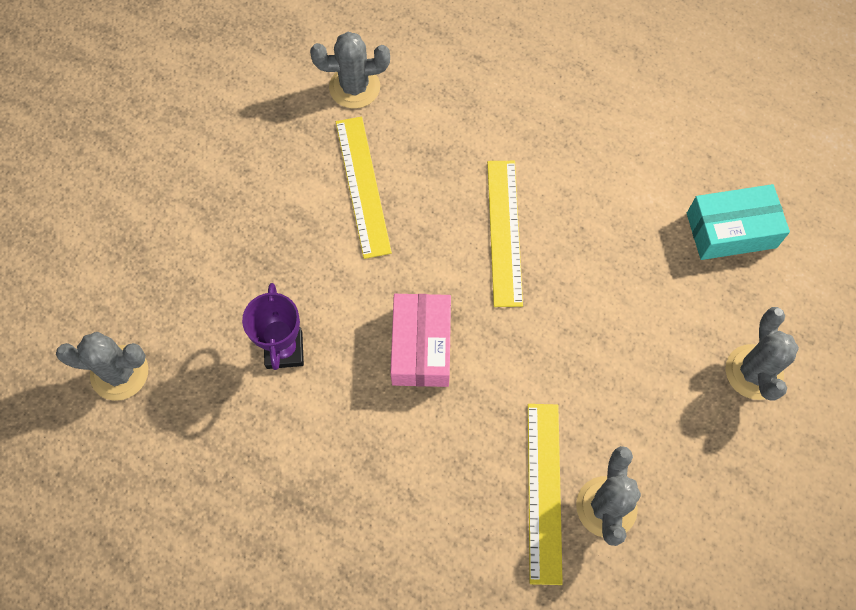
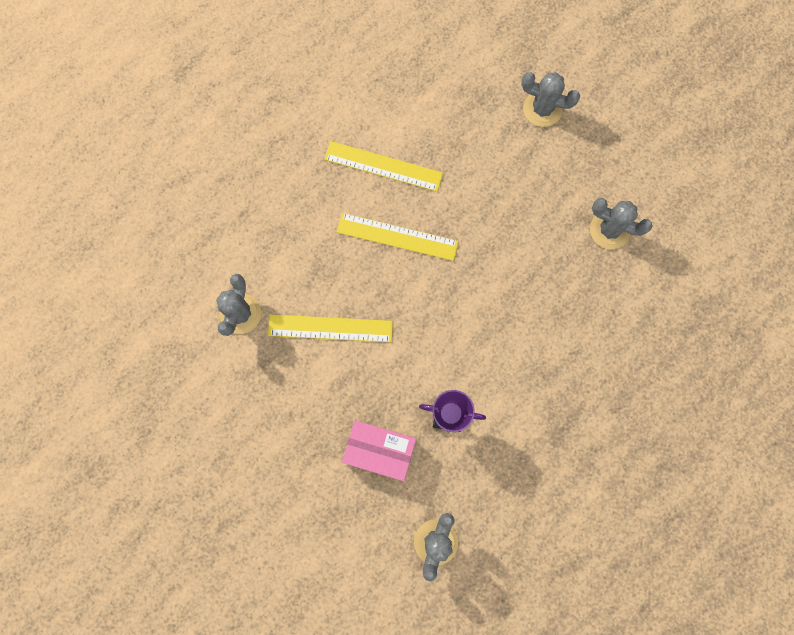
camera: 75 degrees left, 10 degrees up
(421, 346) = (470, 318): pink box -> pink box (379, 451)
(544, 491) = (591, 265): yellow ruler -> yellow ruler (383, 166)
(731, 230) = (438, 86): turquoise box -> none

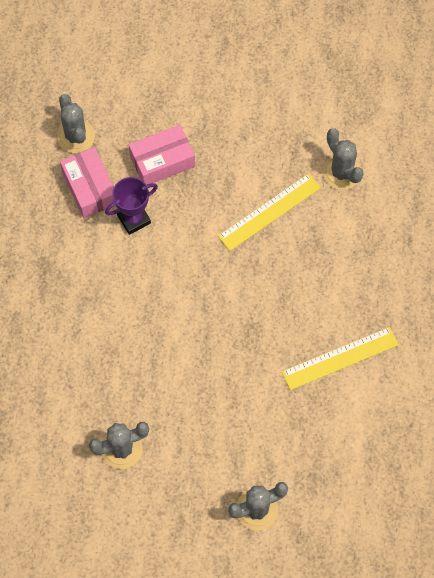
camera: 140 degrees right, 10 degrees down
(397, 236) = (280, 313): yellow ruler -> none
(463, 477) = (90, 188): none -> pink box

